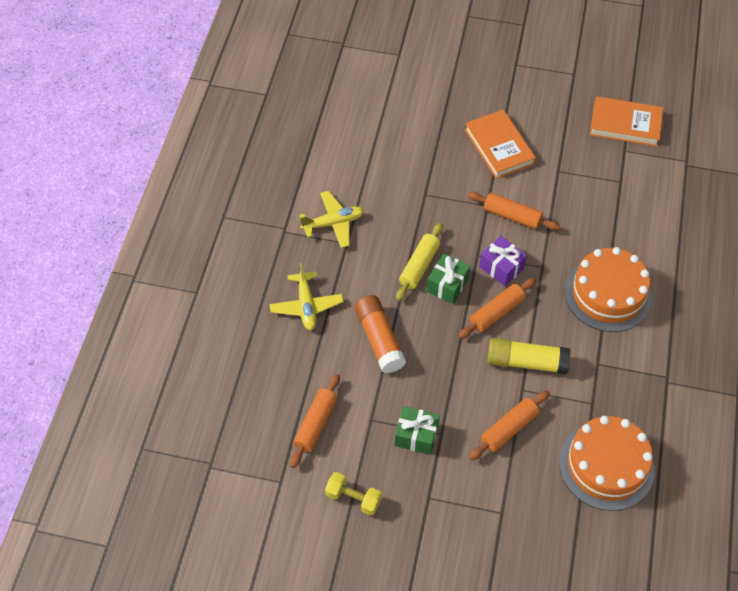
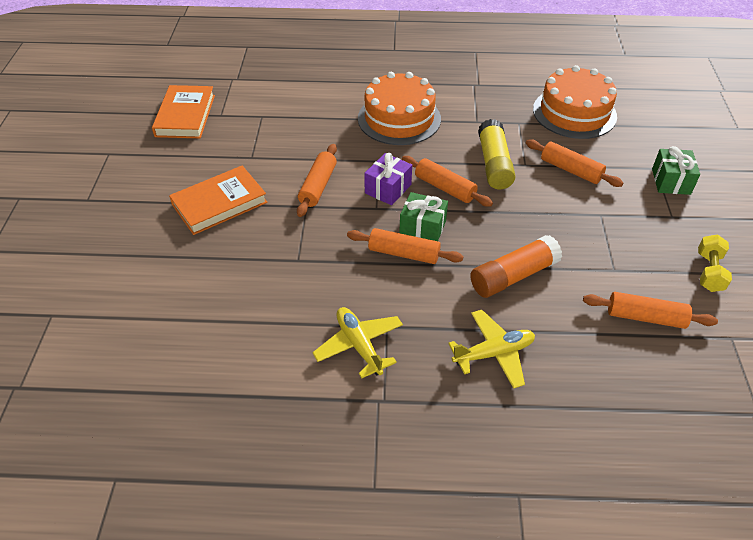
camera: 100 degrees left, 10 degrees down
(416, 436) = (613, 232): green gift -> green gift (671, 181)
(419, 266) = (403, 253): yellow rolling pin -> orange rolling pin

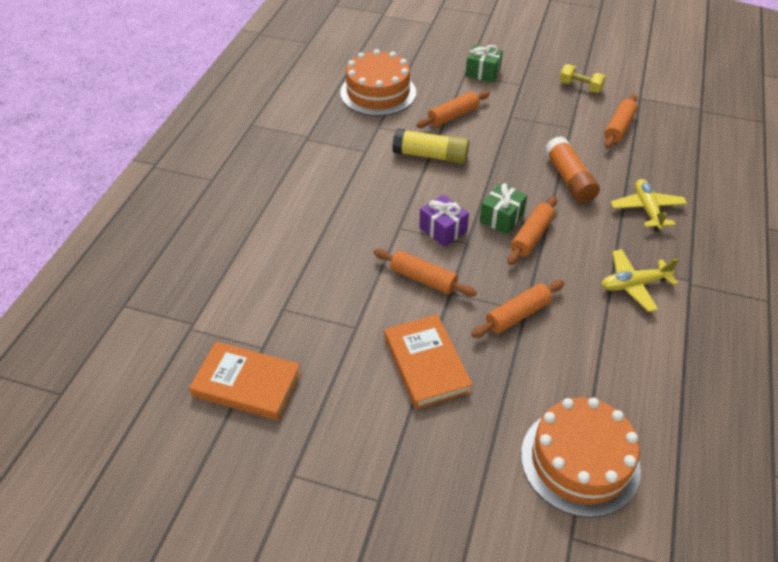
camera: 75 degrees left, 0 degrees up
(399, 118) = (338, 200): orange cake -> orange cake (580, 461)
(445, 188) = (453, 192): orange rolling pin -> orange rolling pin (517, 315)

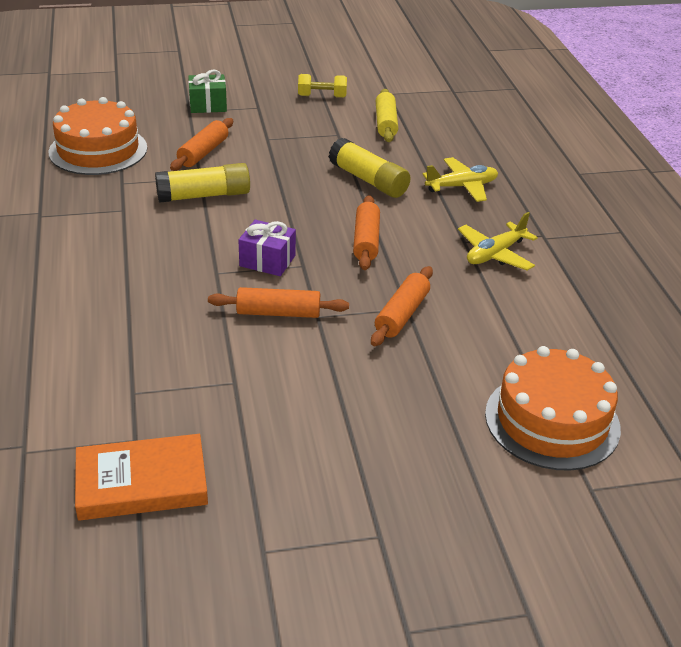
camera: 30 degrees left, 10 degrees down
(426, 364) = (338, 390): orange book -> none
(501, 218) = (323, 233): green gift -> none
(569, 179) = (368, 180): orange glue stick -> yellow glue stick
(619, 127) = (386, 123): orange rolling pin -> yellow rolling pin
(647, 209) = (462, 187): yellow plane -> yellow plane turned 105 degrees clockwise

